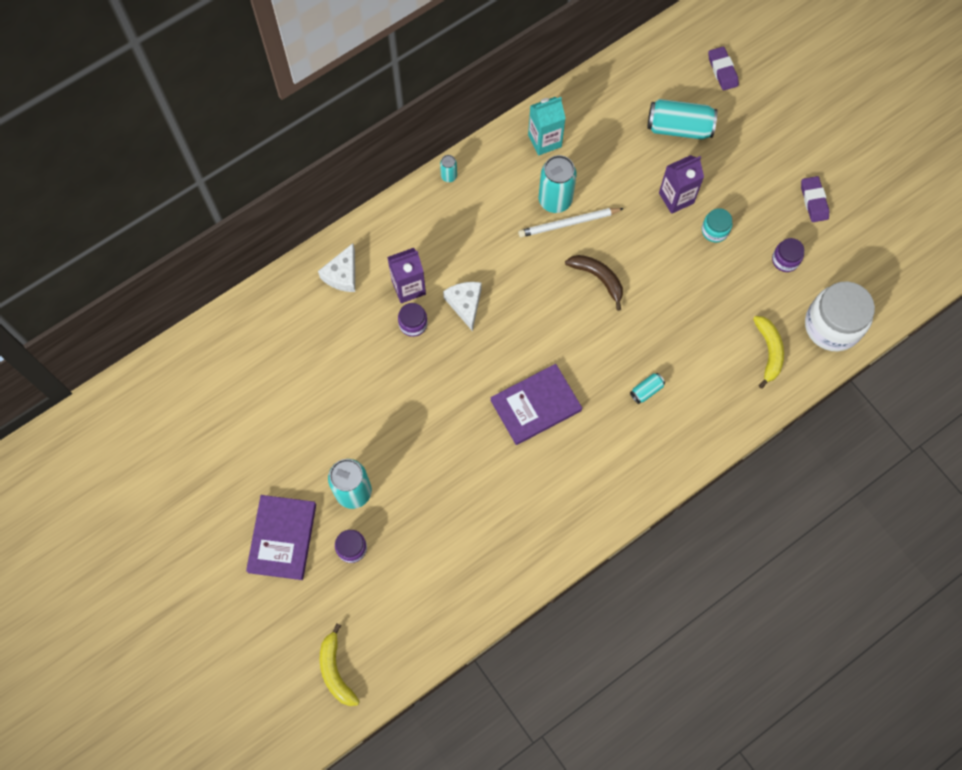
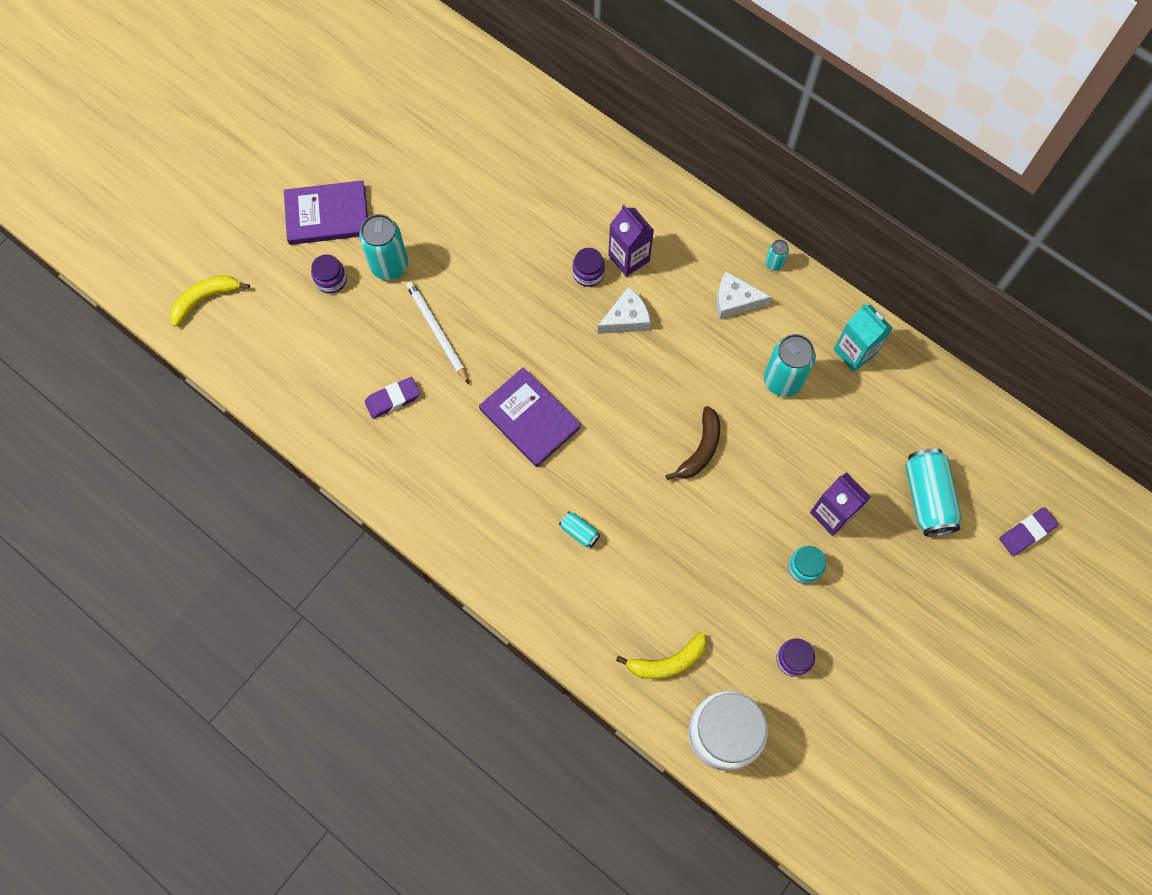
camera: 75 degrees right, 0 degrees up
(342, 274) = (623, 191): white cheese -> white cheese (735, 301)
(568, 223) = (758, 402): white pencil -> white pencil (437, 332)
(813, 201) = (885, 679): purple eraser -> purple eraser (393, 399)

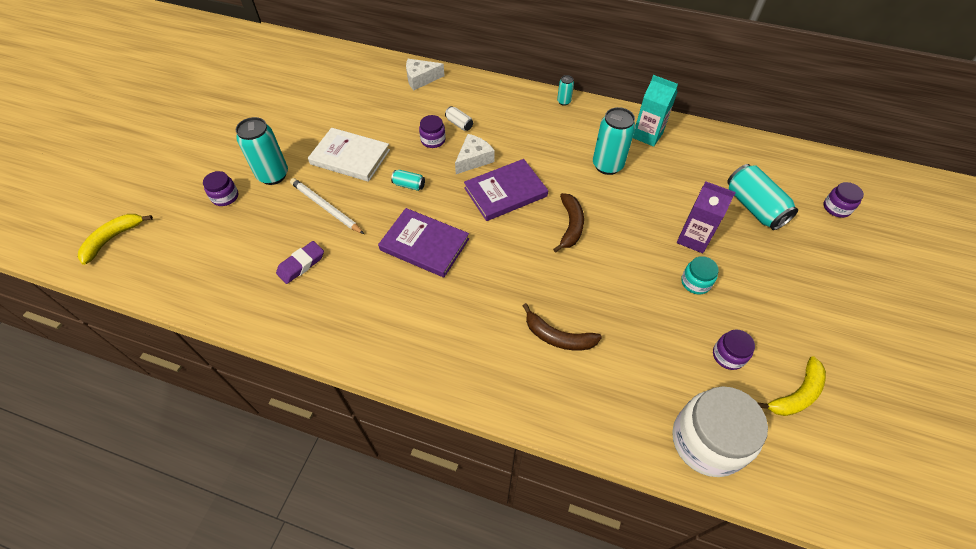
camera: 20 degrees left, 15 degrees down
(327, 215) = (212, 156): purple book -> purple book (505, 192)
(483, 267) = (350, 157): none -> white book
(579, 532) = (500, 315): turquoise can -> turquoise can (409, 185)
(628, 577) = (558, 337): none -> brown banana
(629, 258) = (459, 124): purple carton -> white can
(667, 662) = (625, 396): yellow banana -> yellow banana (796, 394)
(735, 301) = (548, 128): white cheese -> white cheese (421, 79)
(1026, 532) = (836, 208): purple eraser -> purple jar

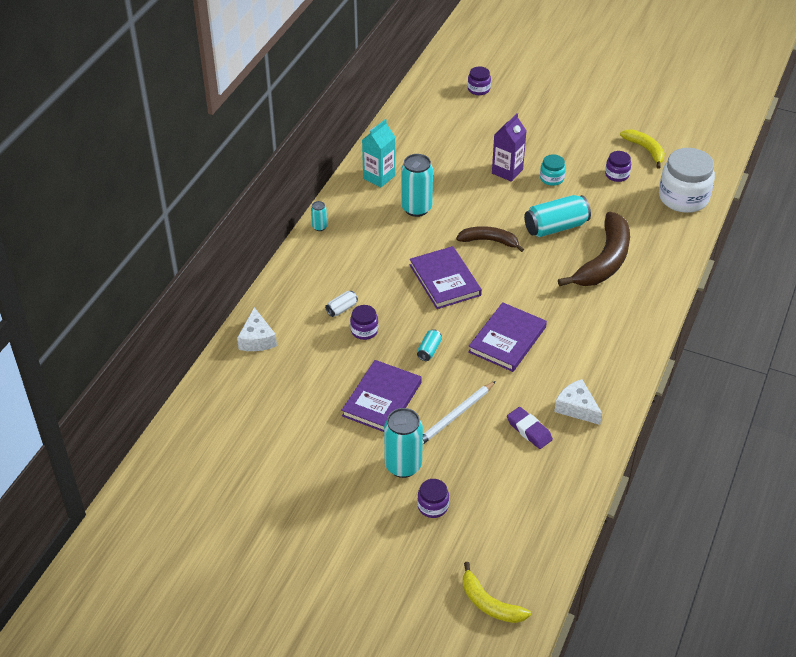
camera: 85 degrees left, 10 degrees down
(350, 157) = (382, 399): white book -> purple book
(473, 159) = (397, 300): white cheese -> white cheese (576, 408)
(558, 337) = (604, 261): brown banana -> brown banana, size x1.74
(754, 207) = (475, 131): turquoise can -> turquoise can (556, 227)

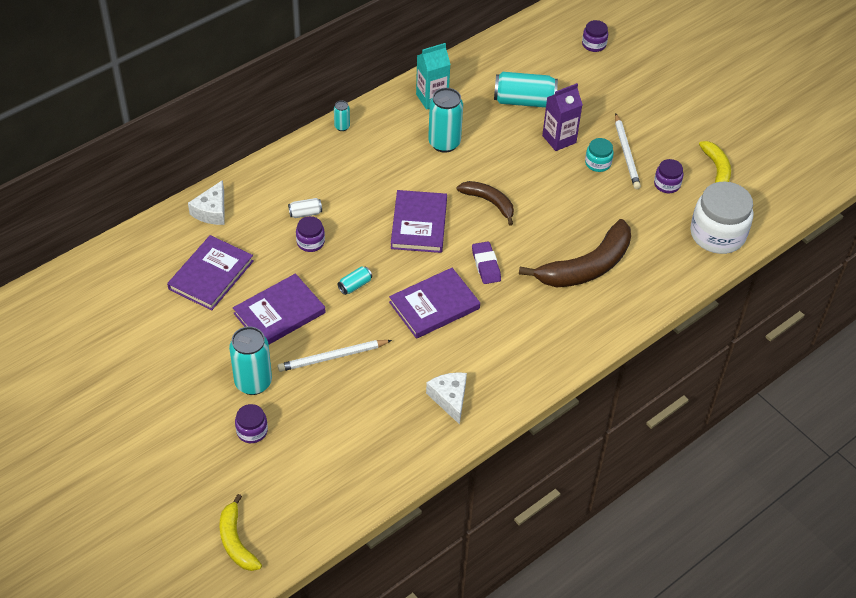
camera: 25 degrees right, 5 degrees up
(297, 392) = (211, 275): none -> purple book
(529, 430) = (389, 400): purple eraser -> purple eraser (486, 265)
(556, 227) = (564, 214): turquoise can -> turquoise can (524, 101)
(568, 163) = (626, 153): none -> white pencil

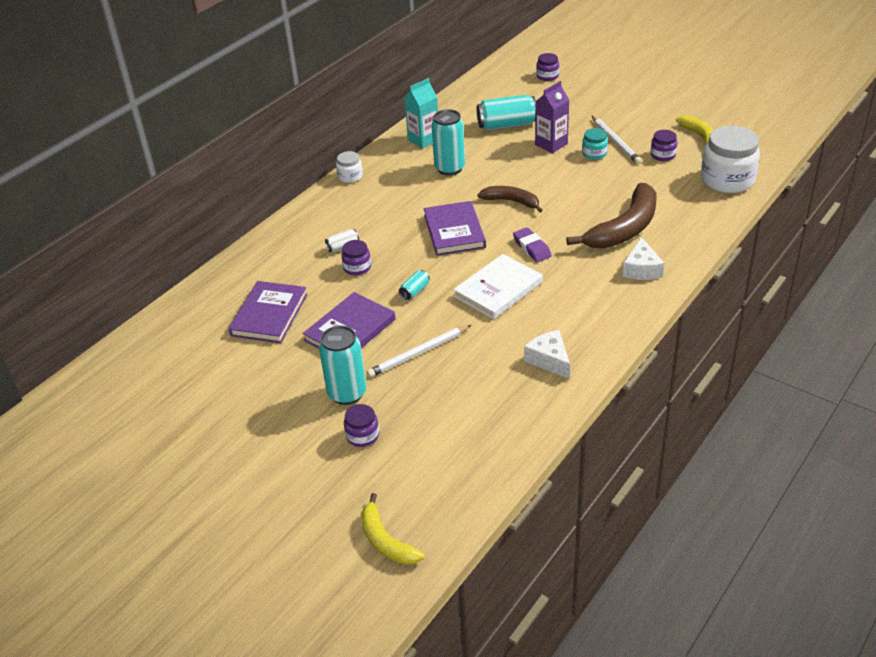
camera: 10 degrees left, 10 degrees down
(212, 211) = (251, 265): white cheese -> white cheese (641, 269)
(342, 127) = (350, 176): turquoise can -> white jar
(434, 305) = (498, 289): purple book -> white book

